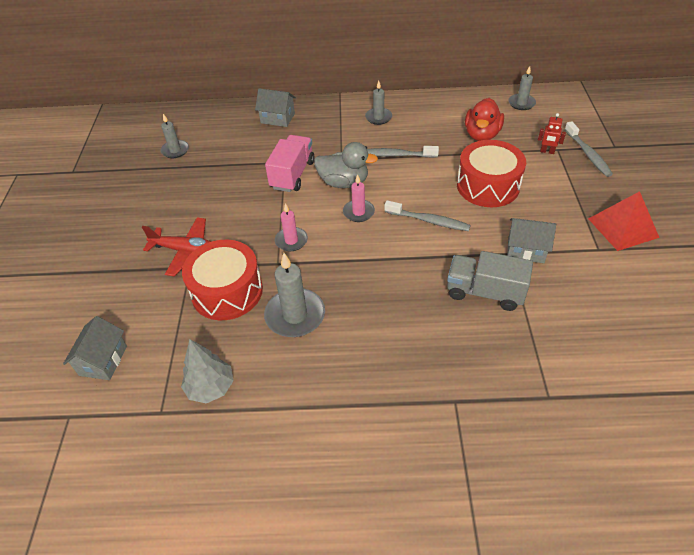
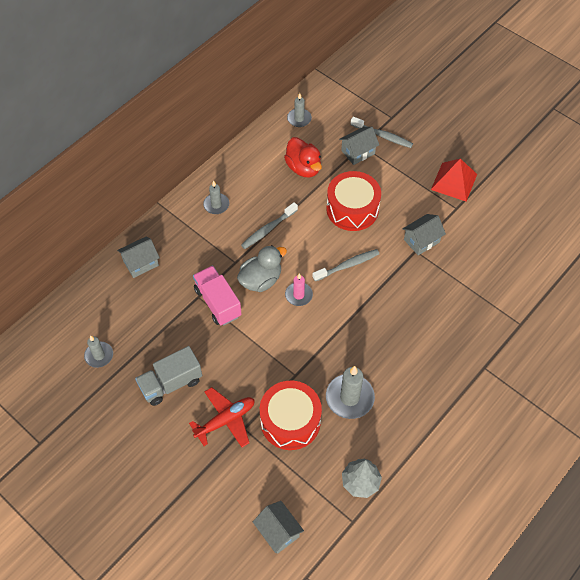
camera: 50 degrees left, 10 degrees up
(291, 241) = (283, 352): pink candle -> none
(485, 292) = (430, 289): grey truck -> grey truck (171, 383)
(547, 151) = (358, 152): red robot -> grey house

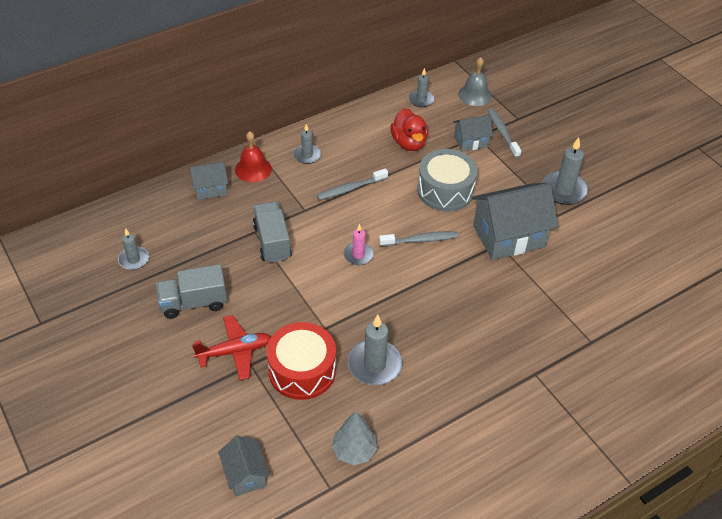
camera: 15 degrees right, 10 degrees down
(172, 232) = (253, 169): none -> red bell
(218, 302) = (272, 241): pink truck -> grey truck
(261, 280) = (324, 232): grey duck -> none
(345, 101) = (475, 95): none -> grey bell
(352, 209) = (445, 190): red drum -> grey drum
(383, 136) = (502, 133): grey toothbrush -> grey toothbrush turned 150 degrees counterclockwise
(421, 241) = (508, 236): grey house -> grey house, size x1.88
(454, 182) = (564, 190): red pyramid -> grey candle

